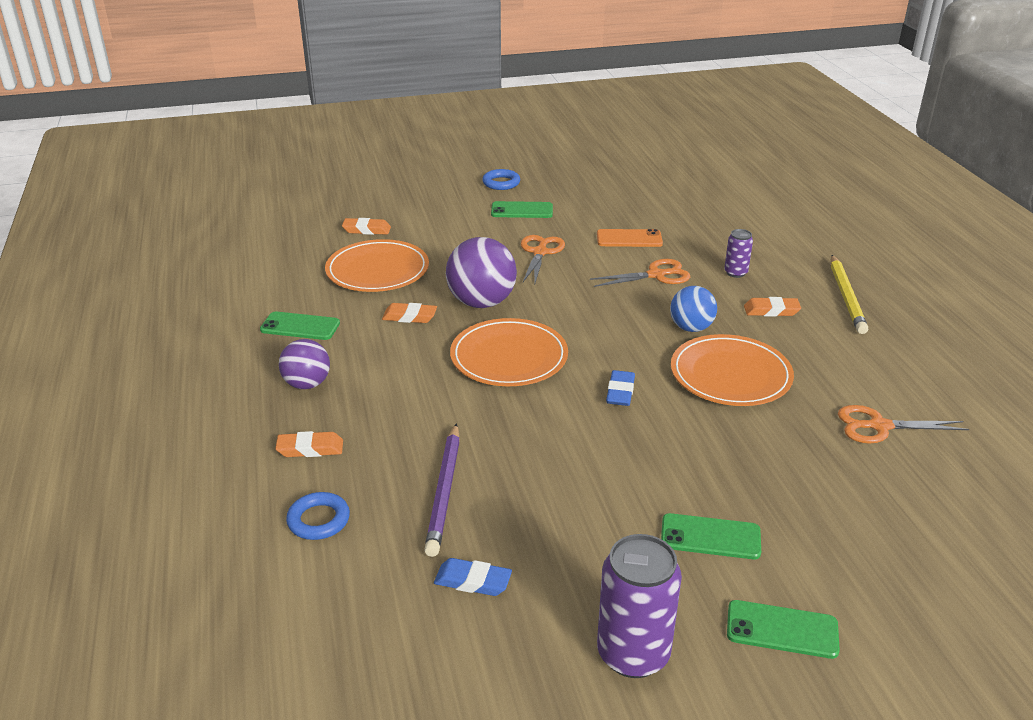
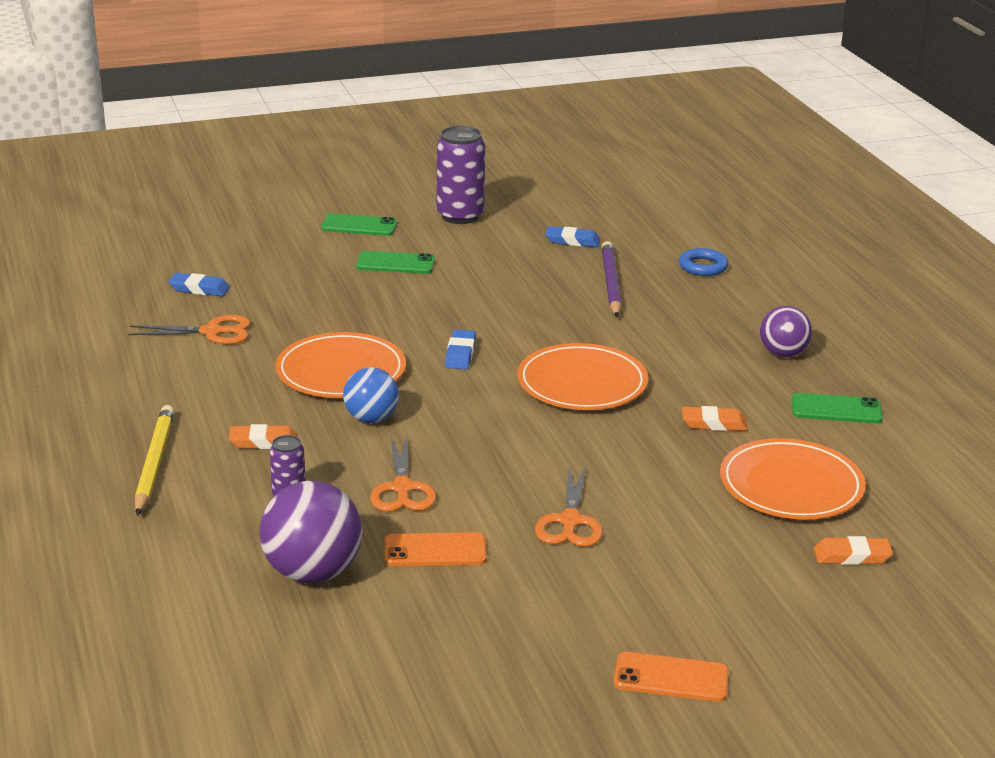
camera: 175 degrees right, 5 degrees down
(310, 449) = (742, 306): orange eraser -> none
(481, 303) = (632, 443): purple ball -> purple ball (312, 573)
(501, 183) = (671, 678): blue ring -> orange phone
(522, 210) = (616, 606): green phone -> none
(656, 275) = (402, 488): orange scissors -> orange scissors turned 75 degrees counterclockwise
(934, 494) = (199, 289): none -> blue eraser

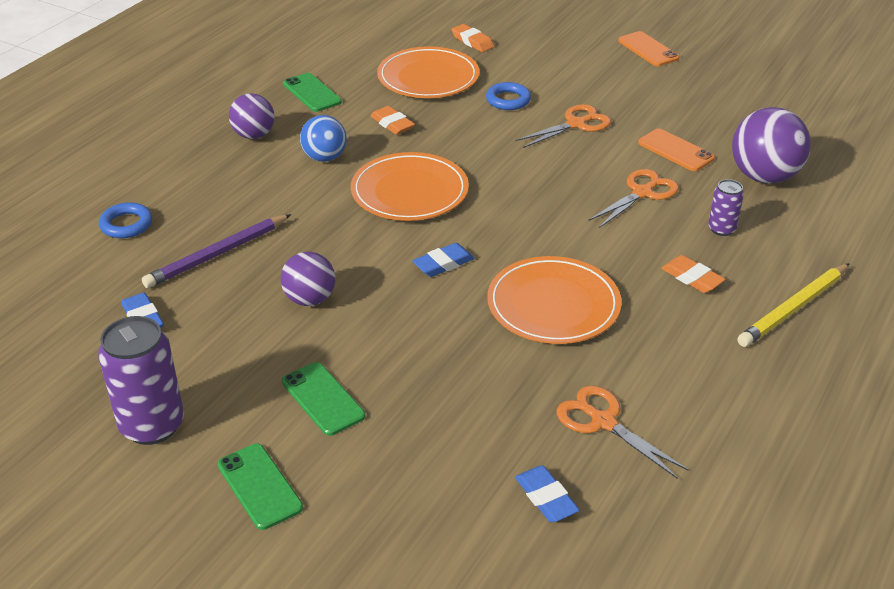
camera: 130 degrees left, 10 degrees up
(371, 419) = (590, 251): blue ball -> blue ball (324, 158)
(502, 294) = (310, 299): none -> purple ball
(676, 508) = (508, 100): none -> blue ring

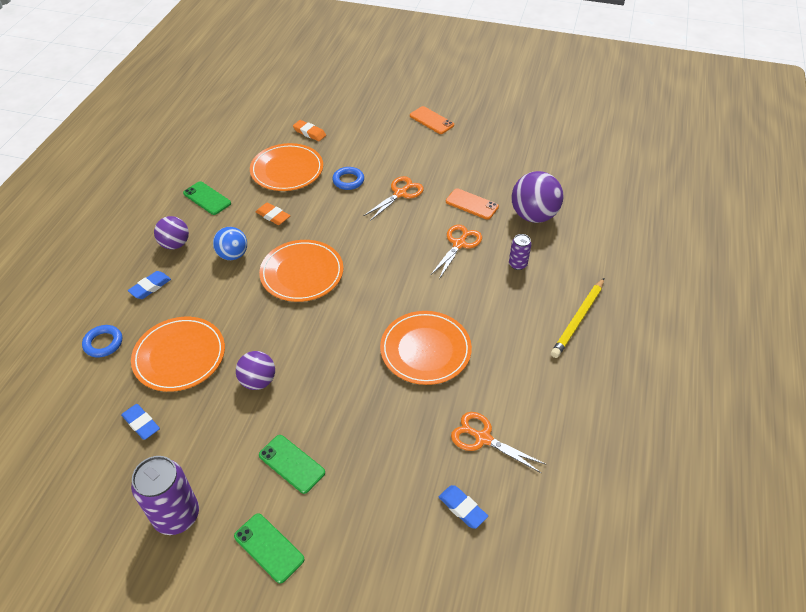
camera: 15 degrees left, 10 degrees up
(217, 254) = (179, 356): purple pencil -> orange plate
(443, 264) = (342, 331): blue eraser -> blue eraser (150, 287)
(692, 278) = (509, 308): orange eraser -> none

